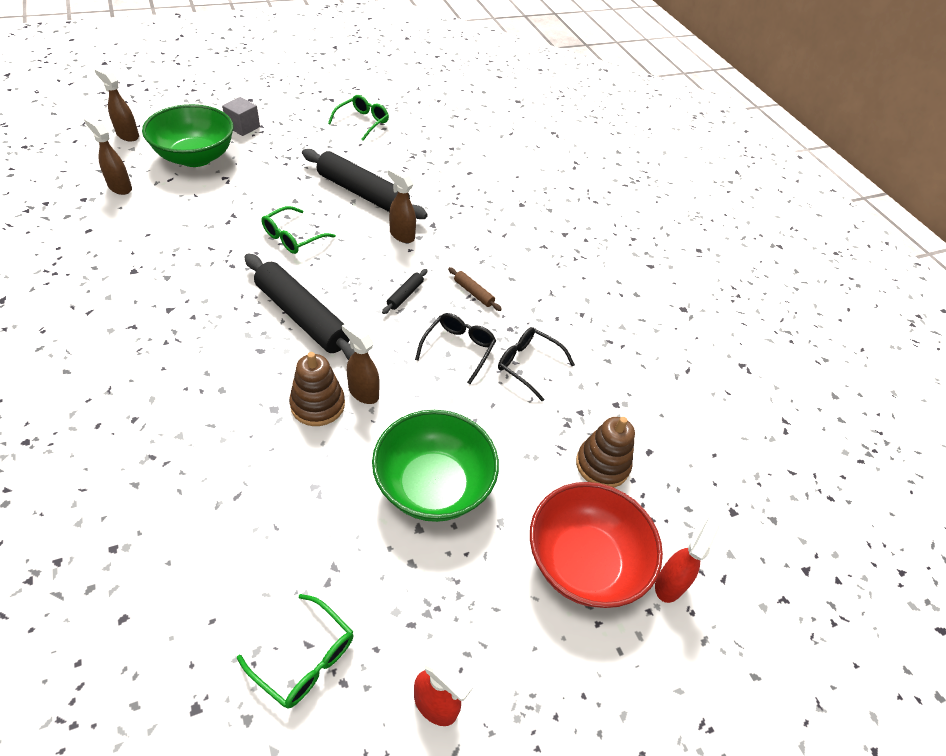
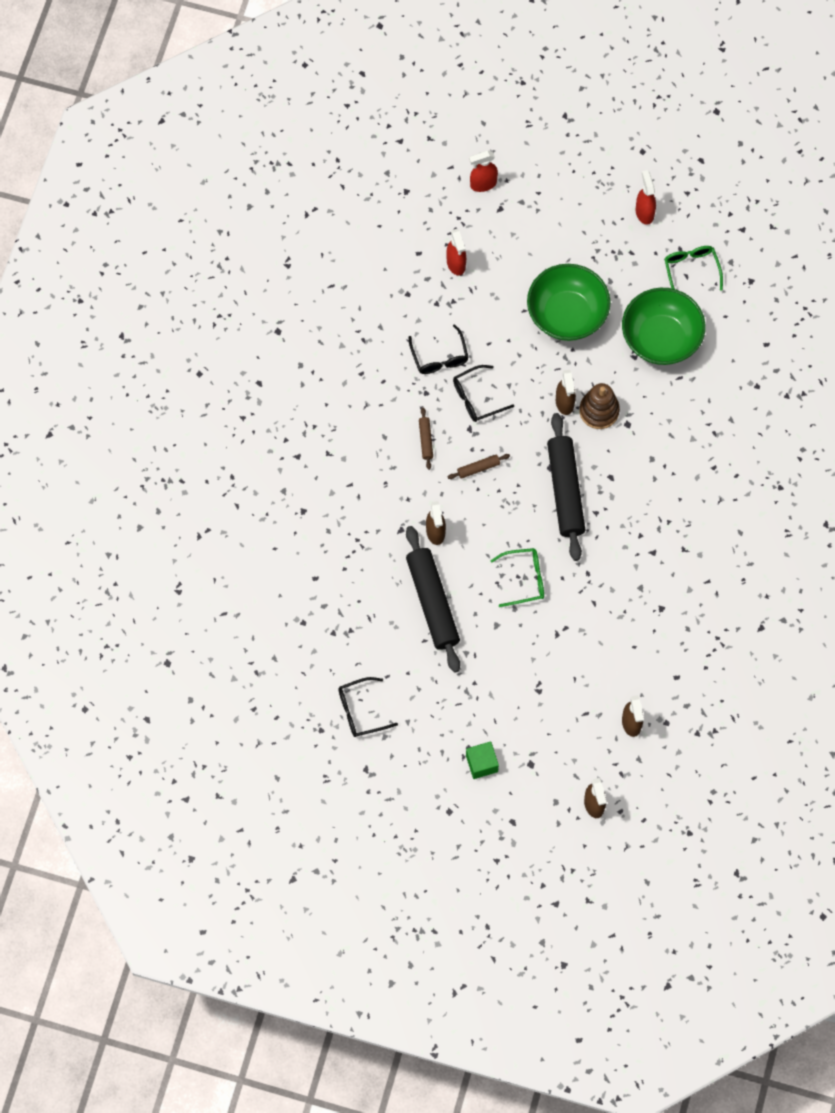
camera: 135 degrees left, 20 degrees up
(195, 157) = (549, 735): green bowl -> green bowl (661, 339)
(243, 127) = (481, 763): grey cube -> green cube
(362, 122) = (361, 711): green glasses -> black glasses
(405, 295) = (478, 468): black rolling pin -> brown rolling pin
(584, 562) = (518, 222): red bowl -> none
(602, 465) = (456, 264): brown stacking toy -> red spray bottle

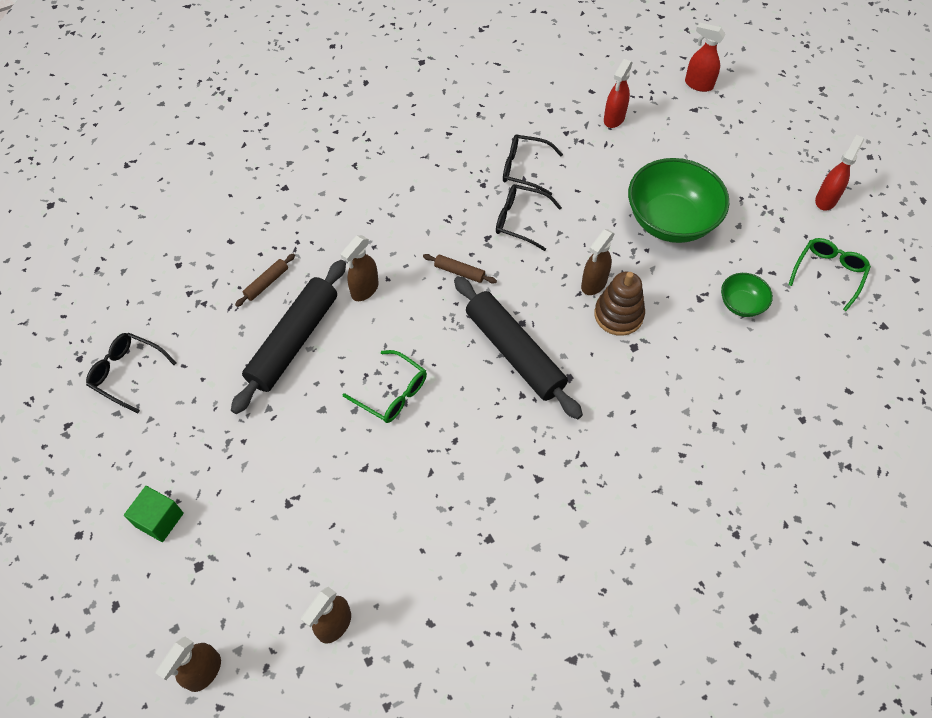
camera: 45 degrees right, 10 degrees down
(426, 440) = (441, 217): brown rolling pin -> brown rolling pin (266, 283)
(439, 357) = (524, 169): black glasses -> black glasses turned 75 degrees clockwise
(565, 490) = (514, 353): black rolling pin -> black rolling pin turned 75 degrees counterclockwise
(661, 339) = (741, 304): green bowl -> green bowl, size x0.49

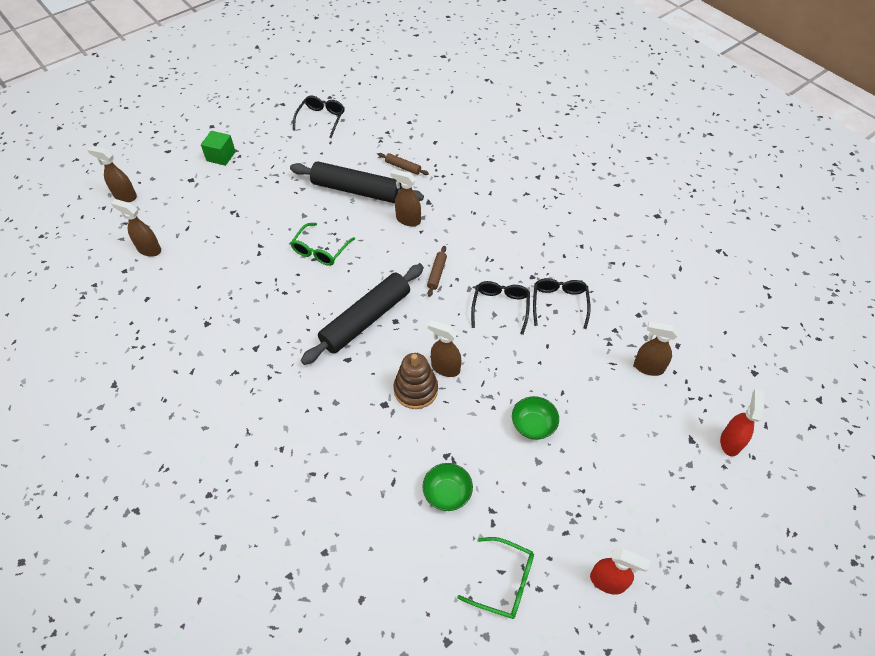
camera: 80 degrees right, 5 degrees down
(614, 119) = (648, 367): red spray bottle -> brown spray bottle
(670, 221) = (533, 425): green bowl -> green bowl, size x0.49

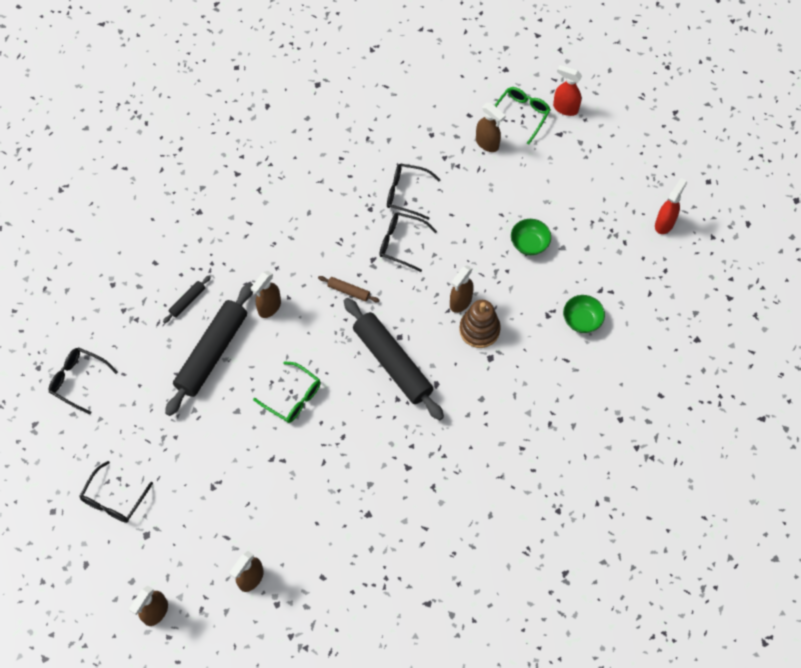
camera: 80 degrees left, 10 degrees up
(221, 156) = (114, 499): green cube -> black glasses
(403, 167) = (187, 301): brown rolling pin -> black rolling pin
(504, 582) = (657, 292): green glasses -> green glasses (521, 115)
(648, 367) = (487, 143): brown spray bottle -> brown spray bottle turned 75 degrees counterclockwise

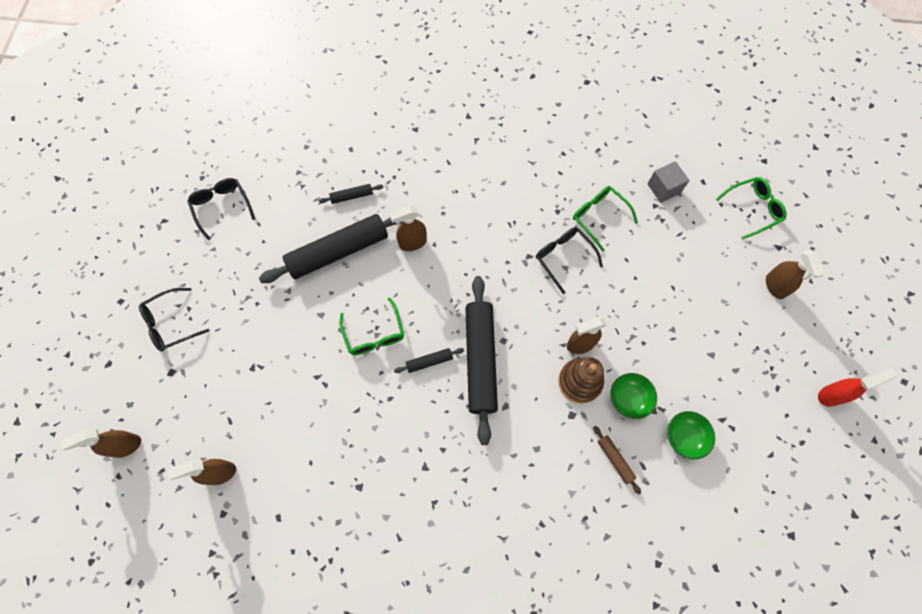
camera: 35 degrees right, 5 degrees up
(348, 291) = (488, 271): brown rolling pin -> brown rolling pin (615, 460)
(353, 389) = (429, 361): none -> black rolling pin
(406, 194) = (599, 217): black glasses -> green glasses
(442, 139) = (663, 188): none -> grey cube
(487, 143) = (703, 216): brown spray bottle -> brown spray bottle (775, 286)
(529, 244) = (681, 331): green bowl -> green bowl (628, 399)
(565, 108) = (799, 227): red spray bottle -> none

